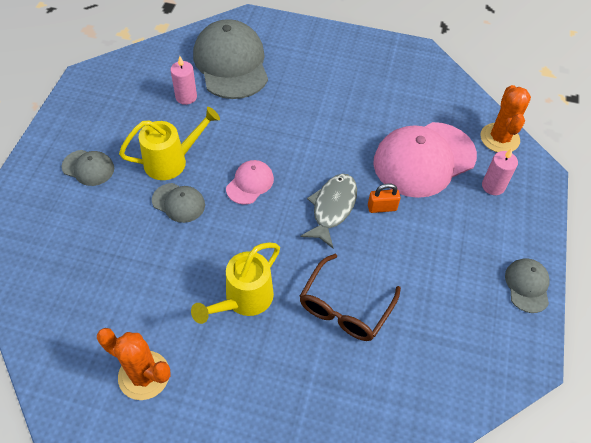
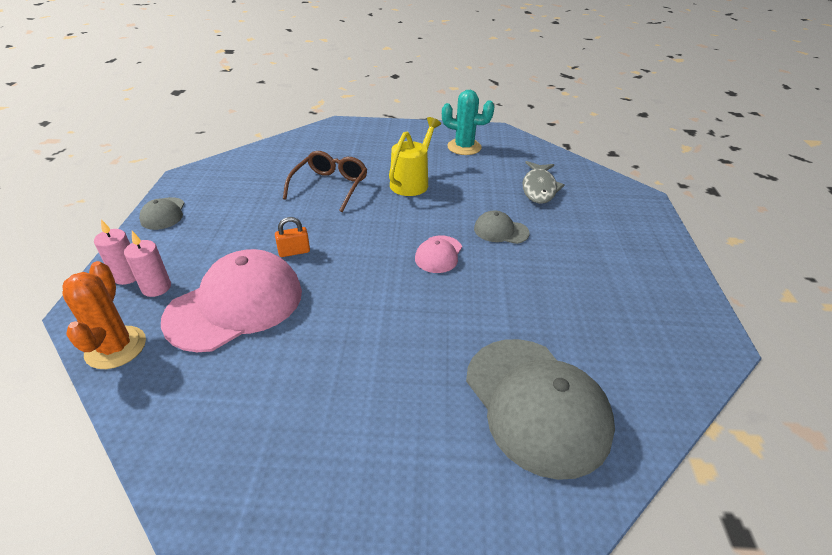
camera: 170 degrees right, 15 degrees down
(88, 168) = (609, 246): grey cap -> none
(144, 375) = (464, 147): orange cactus -> turquoise cactus
(172, 161) = (531, 263): yellow watering can -> none
(186, 97) = (566, 337): pink candle -> pink candle (128, 276)
(332, 208) = (347, 245): grey fish -> grey fish (539, 188)

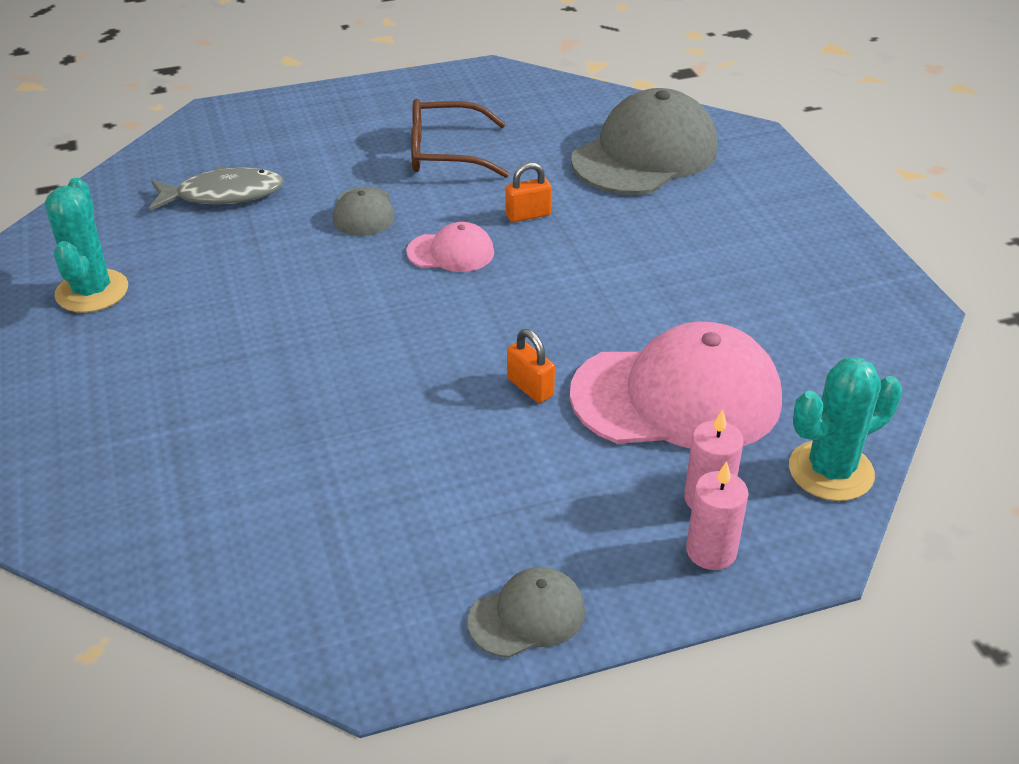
camera: 110 degrees left, 0 degrees up
(116, 347) = (831, 471): orange cactus -> turquoise cactus
(235, 305) = (677, 397): pink cap -> pink cap turned 150 degrees clockwise
(330, 186) = (314, 417): brown glasses -> brown glasses (445, 153)
(412, 182) = (256, 322): yellow watering can -> none
(466, 299) = (528, 215): none -> orange padlock

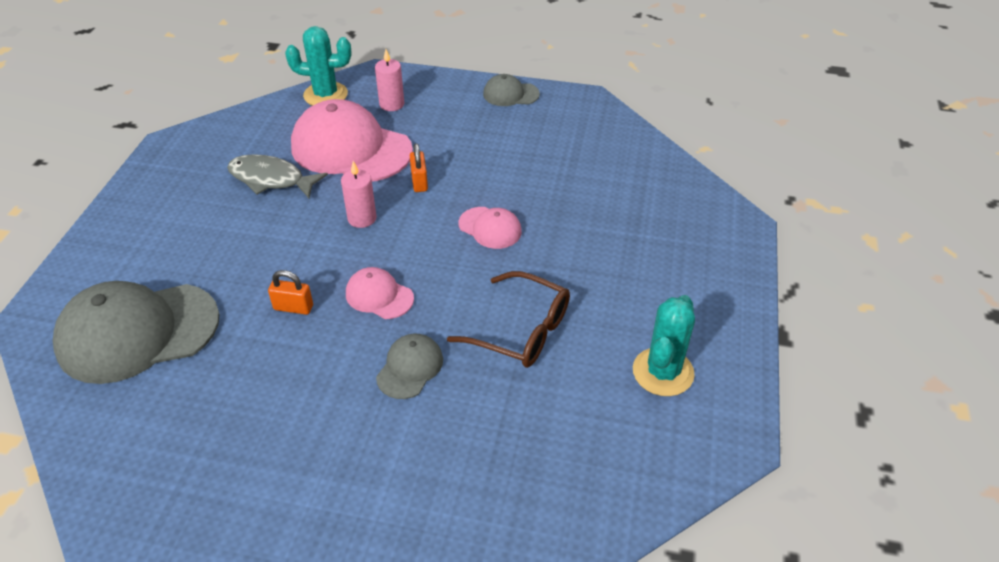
camera: 150 degrees left, 5 degrees up
(223, 195) = (513, 447): grey fish -> grey fish (271, 179)
(382, 364) = (490, 228): none -> pink cap
(445, 153) = (285, 414): brown glasses -> brown glasses (521, 331)
(711, 551) = (414, 88): pink candle -> pink candle (362, 218)

